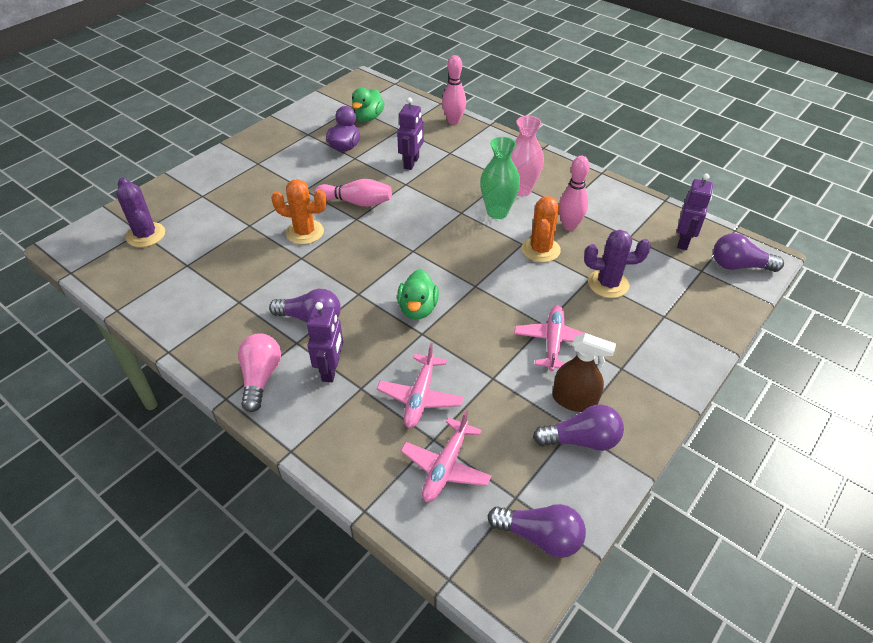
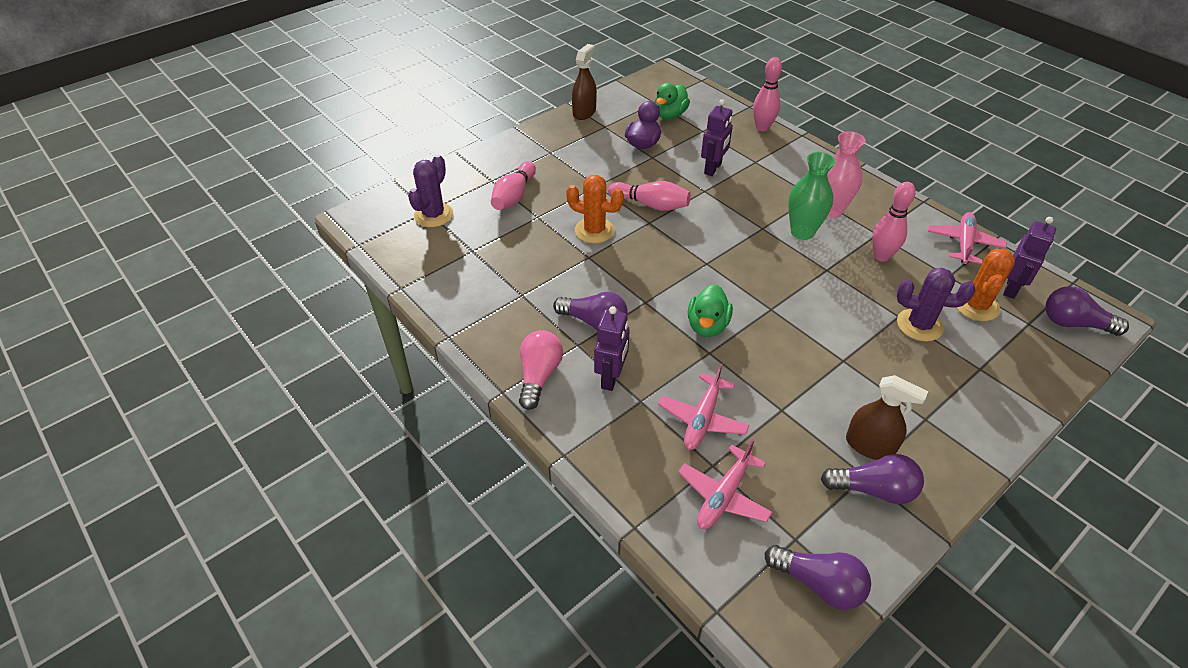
camera: 10 degrees right, 0 degrees up
(146, 235) = (433, 215): purple cactus -> purple cactus turned 45 degrees clockwise
(224, 208) = (514, 196): none -> pink bowling pin
(287, 123) = (584, 112): none -> brown spray bottle
(540, 249) = (847, 278): orange cactus -> orange cactus (976, 306)
(553, 342) = (852, 380): pink plane -> pink plane (963, 243)

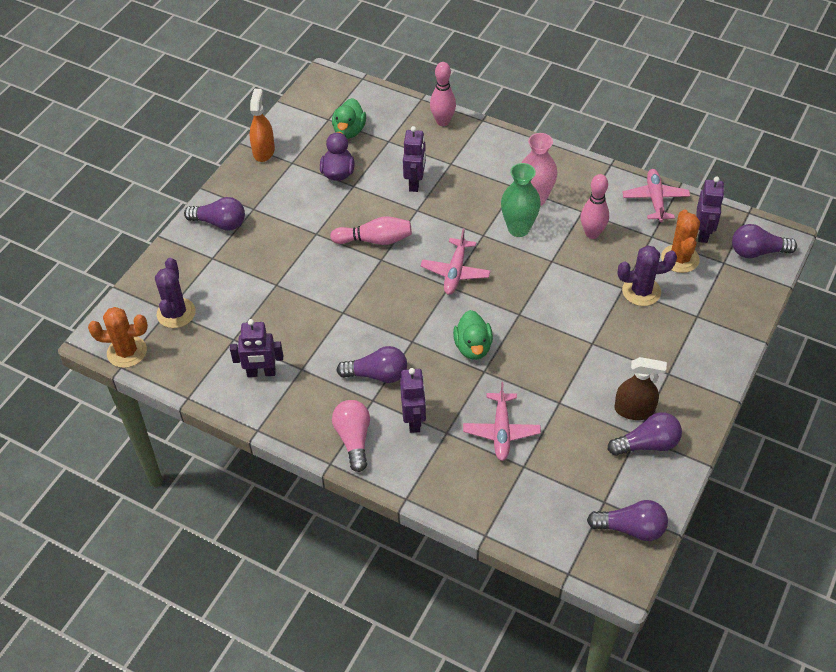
camera: 20 degrees left, 5 degrees up
(481, 287) = (261, 373): none -> purple robot
(514, 156) = (220, 223): none -> purple light bulb
(514, 196) = (242, 269): pink bowling pin -> none
(584, 112) = (263, 151): brown spray bottle -> orange spray bottle
(594, 230) = (335, 283): orange cactus -> orange cactus (127, 352)
(723, 496) = (541, 488): pink plane -> pink plane (455, 272)

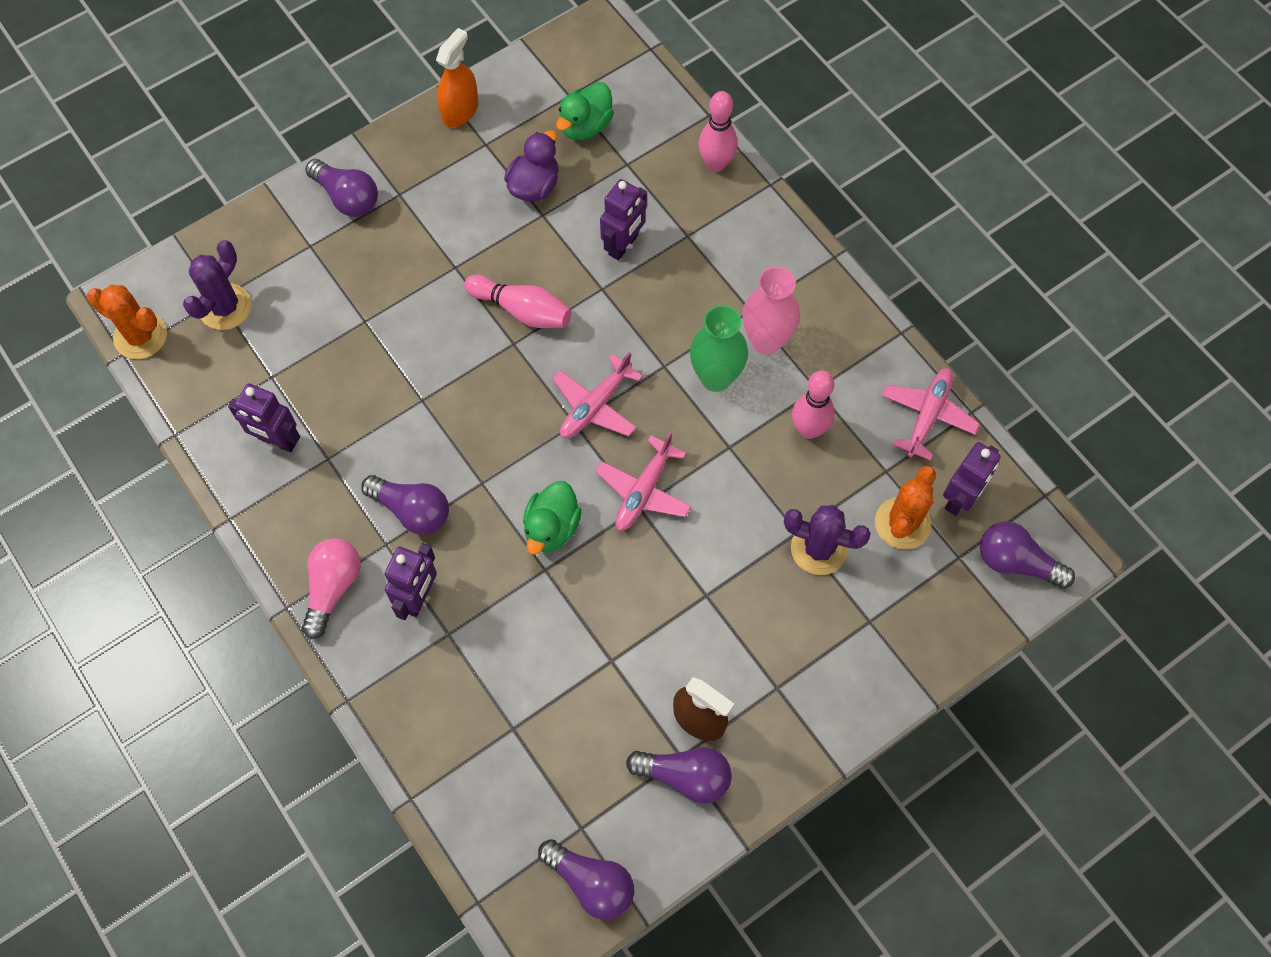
camera: 25 degrees right, 15 degrees up
(501, 431) = (515, 666): pink plane -> pink plane (644, 491)

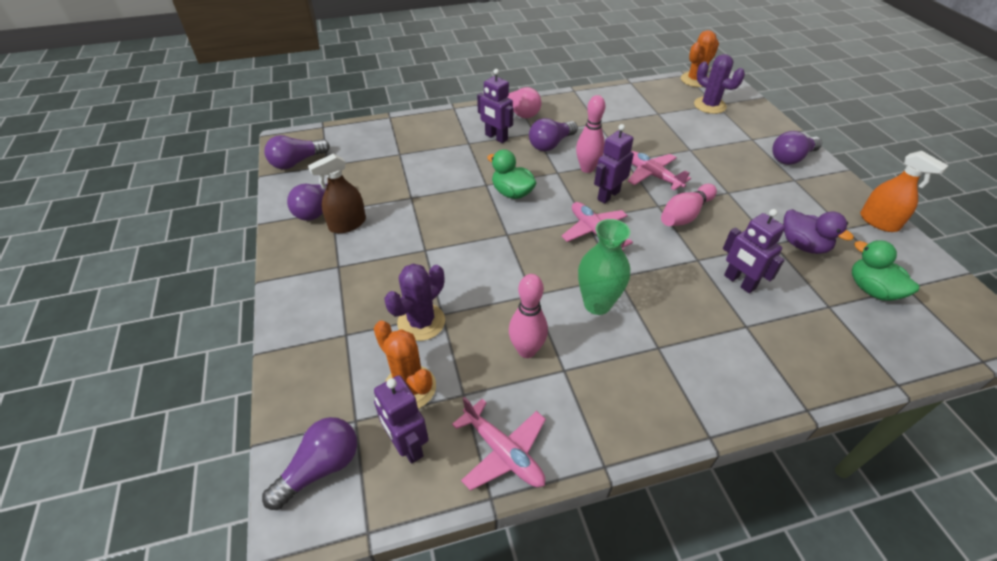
camera: 110 degrees right, 20 degrees down
(277, 441) = (615, 109): purple robot -> purple robot (608, 195)
(644, 491) = (517, 239): pink plane -> pink plane (652, 175)
(716, 164) = (832, 371): pink bowling pin -> pink bowling pin (587, 168)
(766, 341) = (623, 348): pink vase -> none

